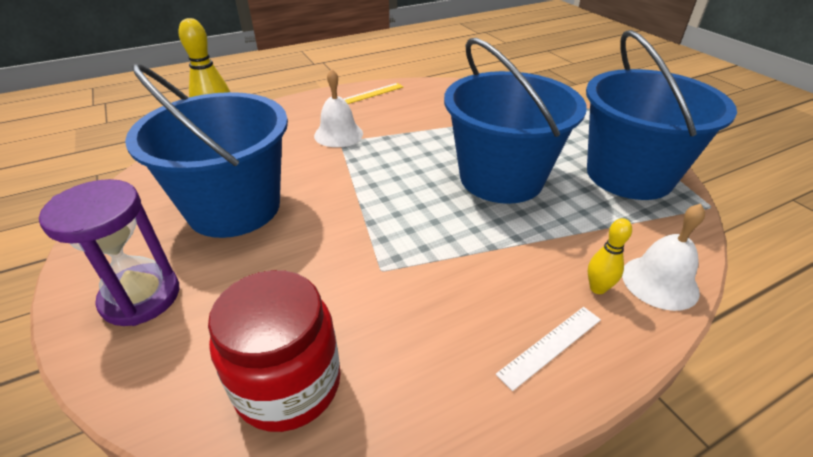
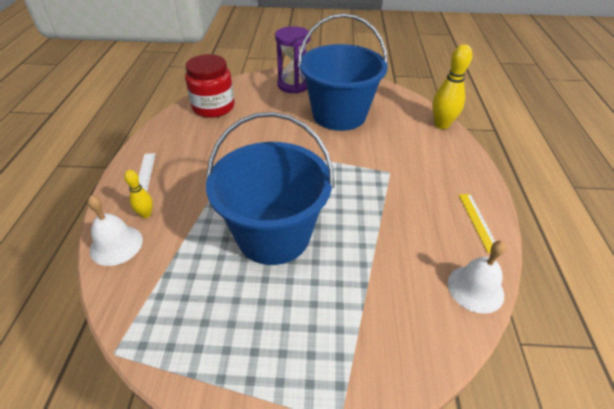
camera: 120 degrees right, 5 degrees up
(338, 134) = (402, 175): white bell -> white bell (475, 288)
(629, 175) = (201, 329): blue bucket -> none

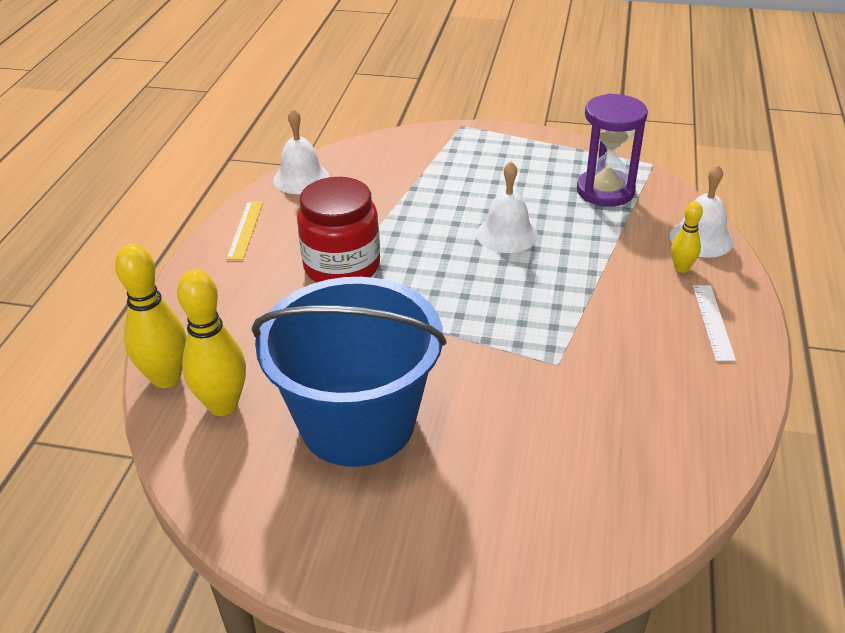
camera: 170 degrees left, 5 degrees down
(213, 107) = (638, 471): red jar -> red jar (342, 266)
(273, 235) = (507, 234): blue bucket -> white bell
(293, 85) = (441, 536): purple hourglass -> purple hourglass (605, 191)
(405, 116) = (223, 405): none -> yellow bowling pin

